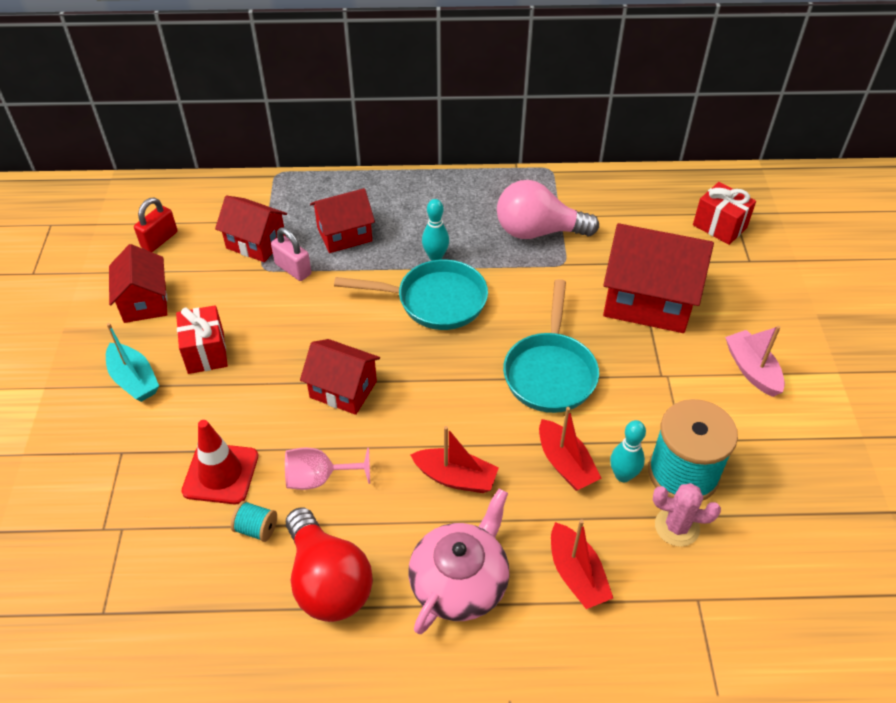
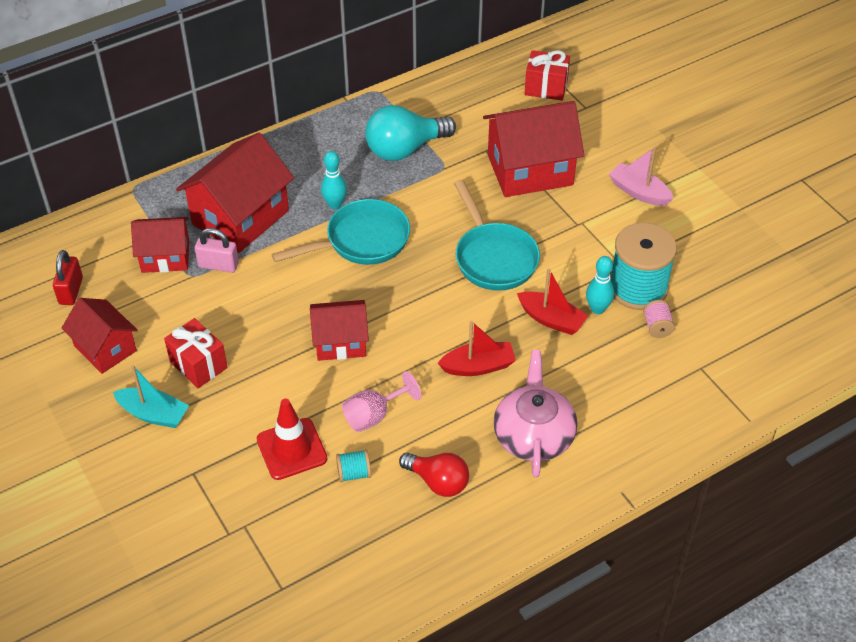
camera: 30 degrees left, 0 degrees up
(328, 581) = (438, 482): red light bulb -> red light bulb, size x0.65
(344, 234) = (240, 217): red house -> red house, size x1.65
(538, 231) = (405, 149): pink light bulb -> turquoise light bulb
(576, 574) = (611, 391): red boat -> none
(677, 527) = (657, 327): pink cactus -> pink spool

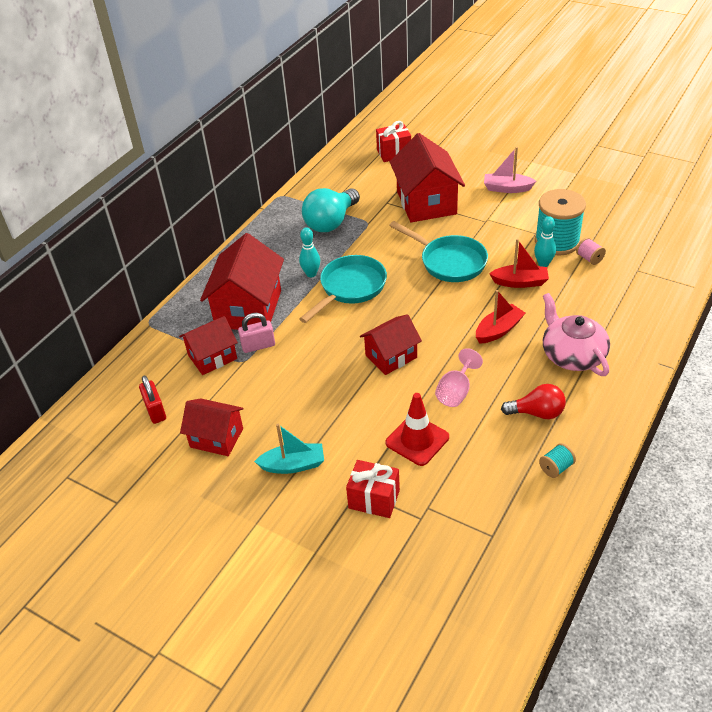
camera: 25 degrees left, 5 degrees down
(198, 365) = (299, 416): red gift -> red gift (374, 499)
(354, 473) = (475, 435): turquoise spool -> turquoise spool (556, 468)
(530, 170) = (426, 202): red house -> red house turned 60 degrees counterclockwise

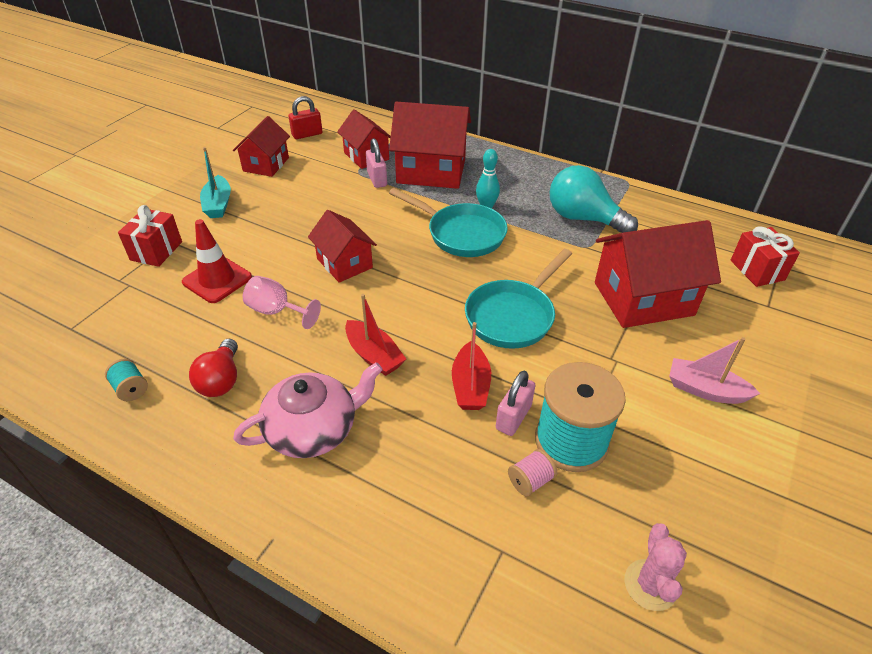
camera: 85 degrees right, 0 degrees up
(507, 188) = (705, 390): pink boat -> pink boat turned 75 degrees counterclockwise
(543, 264) = (513, 417): turquoise bowling pin -> pink padlock
(640, 222) = (650, 585): none -> pink cactus

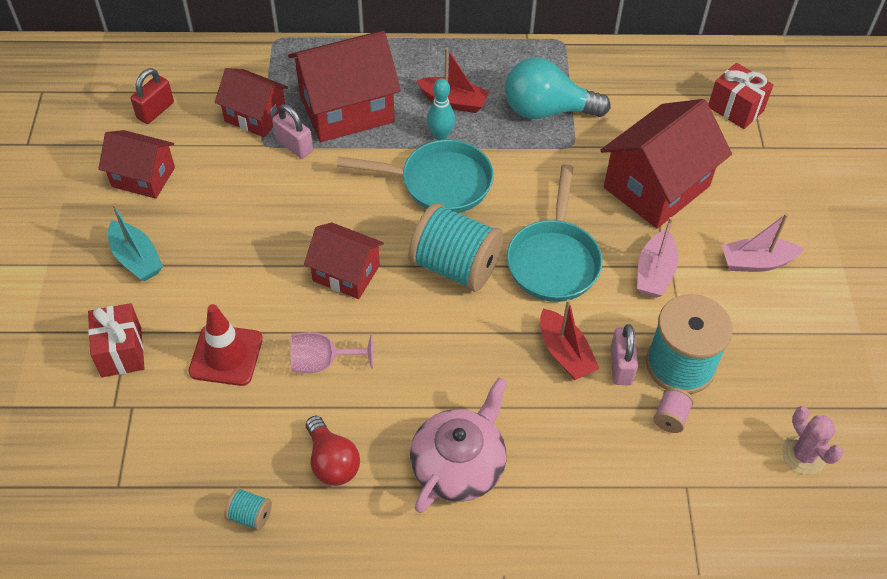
camera: 30 degrees left, 10 degrees up
(266, 164) = (143, 177): red house -> red house turned 60 degrees counterclockwise
(374, 355) = (456, 364): red boat -> red boat (453, 101)
(429, 290) = (455, 266): none -> turquoise spool
(597, 359) = (654, 273): none -> pink boat

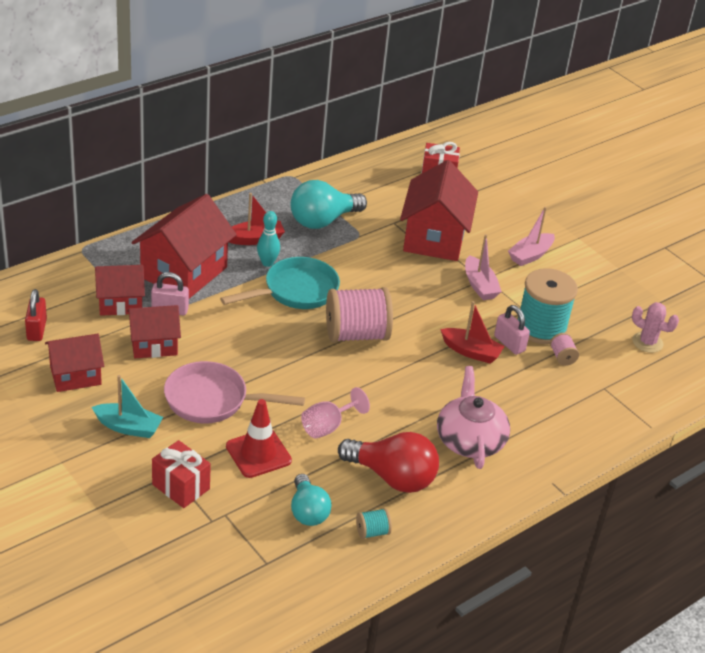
camera: 40 degrees left, 15 degrees down
(210, 451) = (308, 511): none -> turquoise light bulb
(239, 270) = (212, 400): none -> pink pan
(332, 461) = (392, 477): red light bulb -> red light bulb, size x1.55
(346, 273) = (289, 369): red house -> red house (154, 344)
(455, 266) = (356, 334): turquoise spool -> pink spool
(554, 260) = (414, 304): turquoise pan -> none

